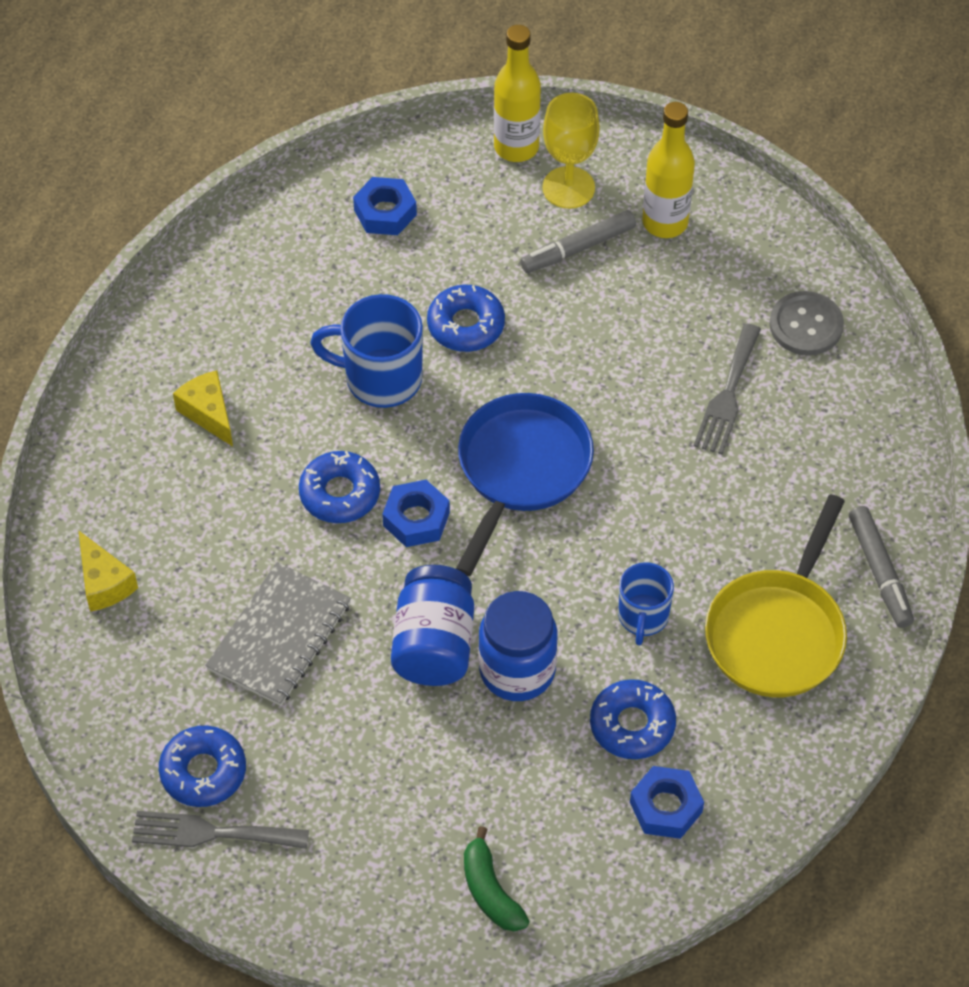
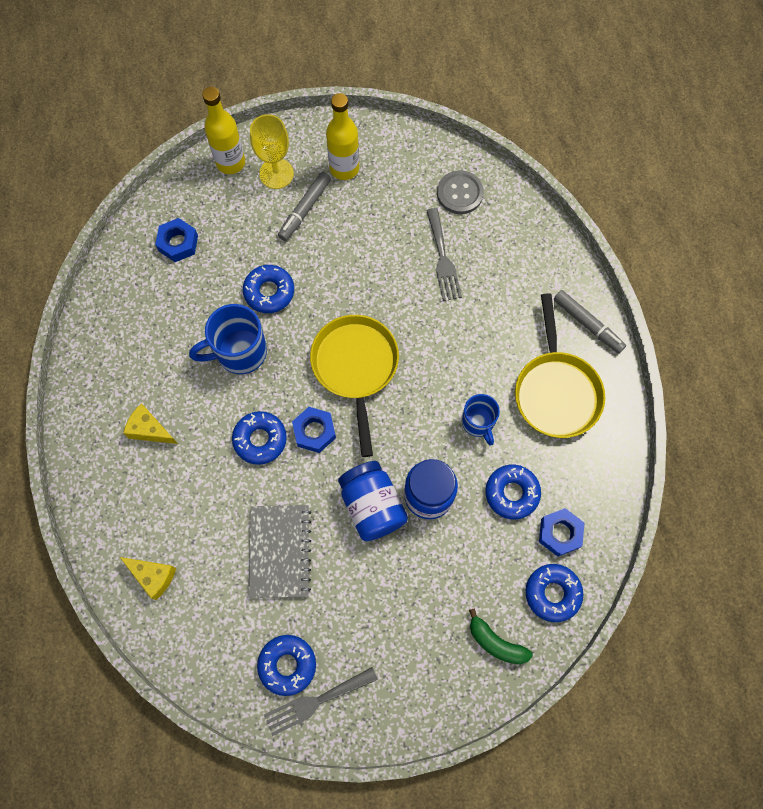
camera: 30 degrees left, 15 degrees up
(521, 469) = (355, 367): blue pan -> yellow pan
(607, 873) = (552, 593): none -> blue donut

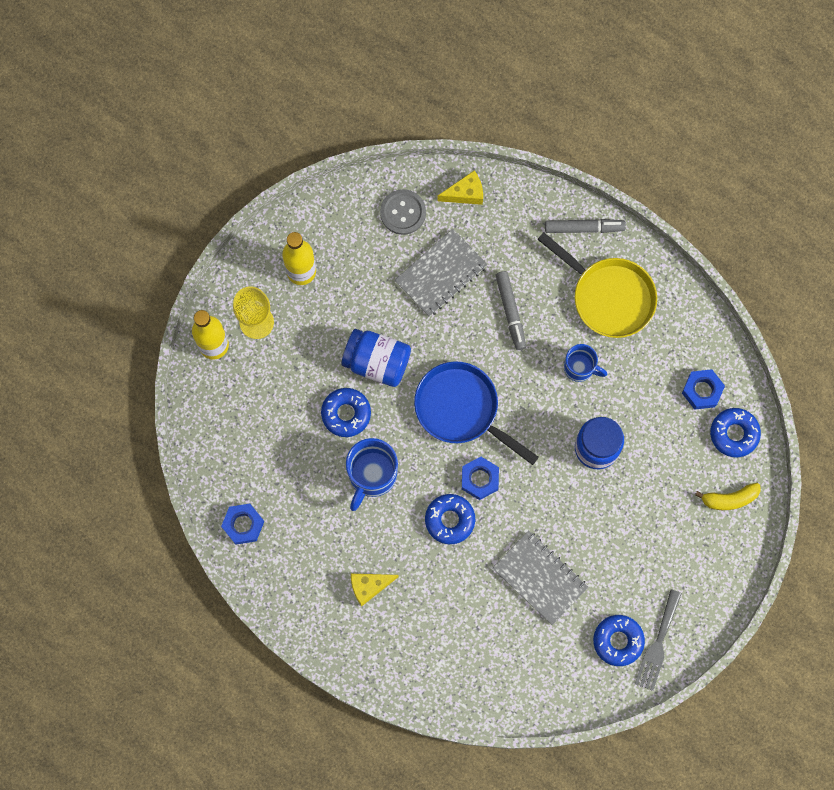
camera: 45 degrees left, 5 degrees up
(153, 576) = (476, 674): yellow cheese -> yellow cheese (465, 193)
(178, 243) = (243, 441): blue nut -> blue nut (243, 525)
(305, 209) = (306, 329): grey marker -> grey marker (510, 312)
(355, 367) = (461, 409): yellow pan -> blue pan
(372, 506) = (568, 490): blue jar -> blue jar (377, 362)
(443, 259) = (440, 274): grey fork -> grey notebook
(495, 642) = (729, 499): green banana -> yellow banana
(512, 493) = (647, 394): blue donut -> none

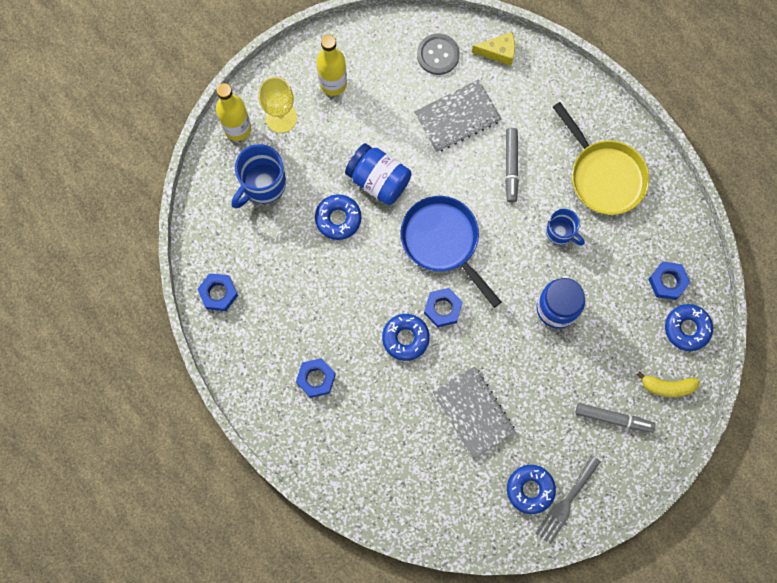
camera: 15 degrees right, 0 degrees up
(369, 586) = (316, 379): yellow cheese -> blue nut
(372, 475) = (346, 279): blue mug -> blue mug (262, 184)
(584, 228) = (597, 109): grey marker -> grey marker (613, 419)

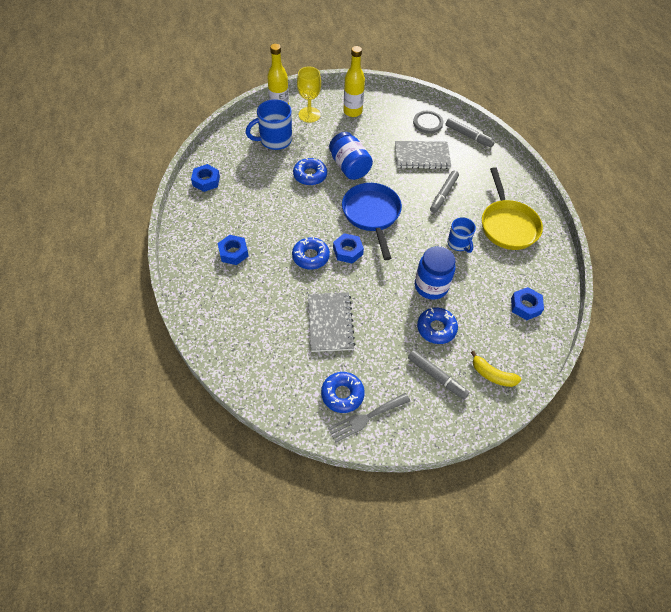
camera: 25 degrees right, 20 degrees down
(498, 52) = (468, 136): yellow cheese -> grey marker
(687, 328) = (527, 343): blue donut -> blue donut (436, 328)

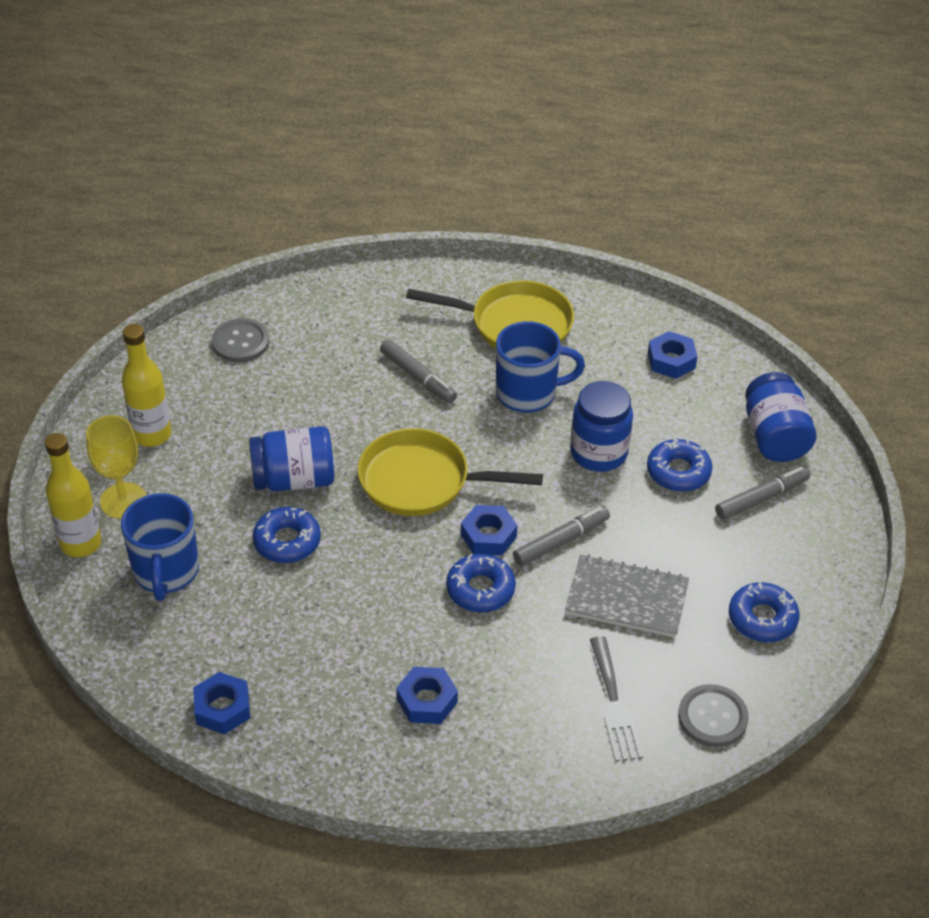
camera: 70 degrees left, 10 degrees down
(262, 382) = (712, 717): none -> grey button
(366, 418) = (809, 601): grey fork -> grey fork (614, 705)
(372, 215) = (422, 481): blue pan -> yellow pan
(422, 156) = (317, 375): grey notebook -> none
(458, 244) = (528, 393): blue mug -> blue mug, size x1.59
(468, 136) = (300, 302): grey marker -> grey marker (561, 541)
(492, 375) = (774, 437): yellow banana -> blue jar

